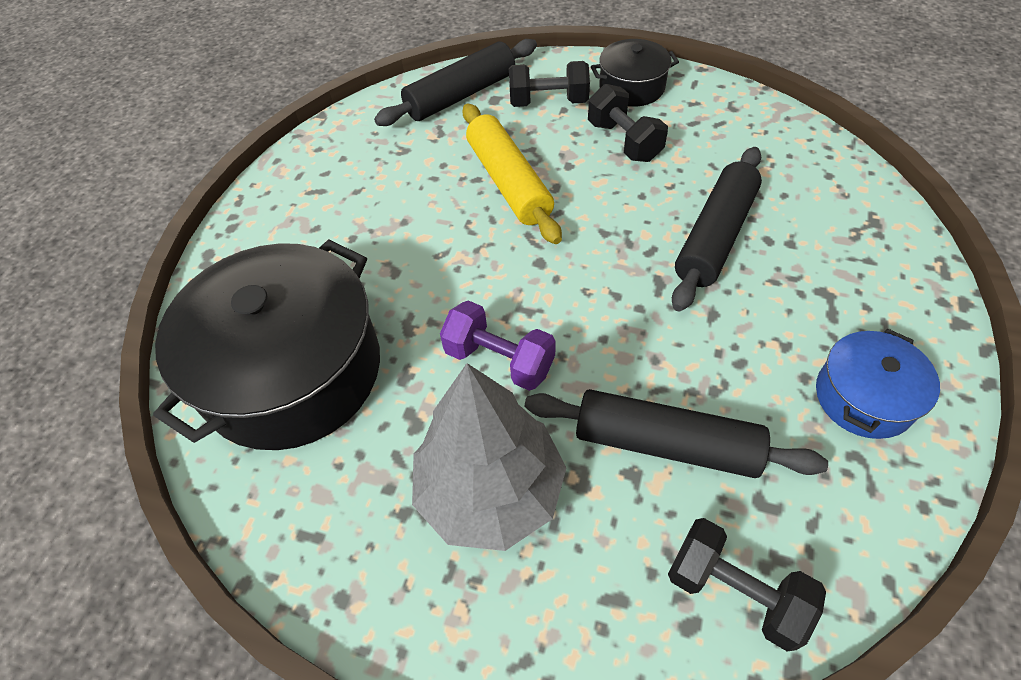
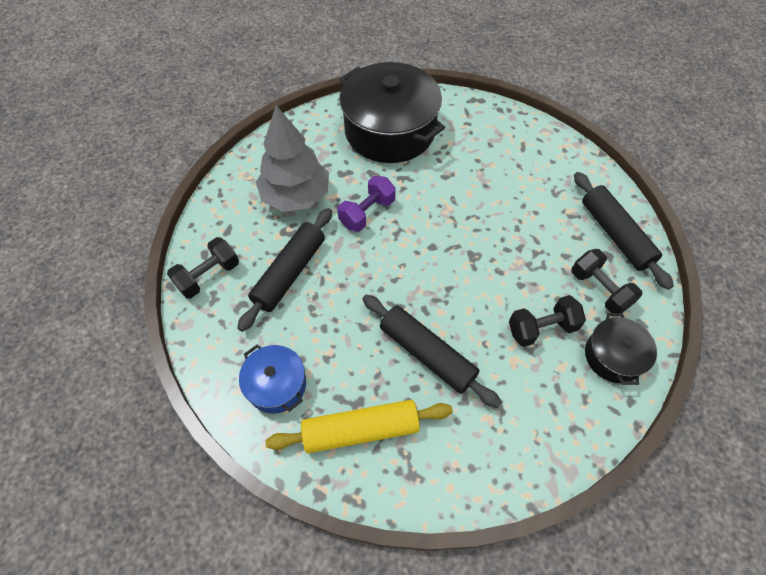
camera: 100 degrees right, 5 degrees up
(508, 182) = (509, 245): yellow rolling pin -> yellow rolling pin (361, 430)
(548, 102) = (599, 290): black dumbbell -> black dumbbell turned 45 degrees counterclockwise

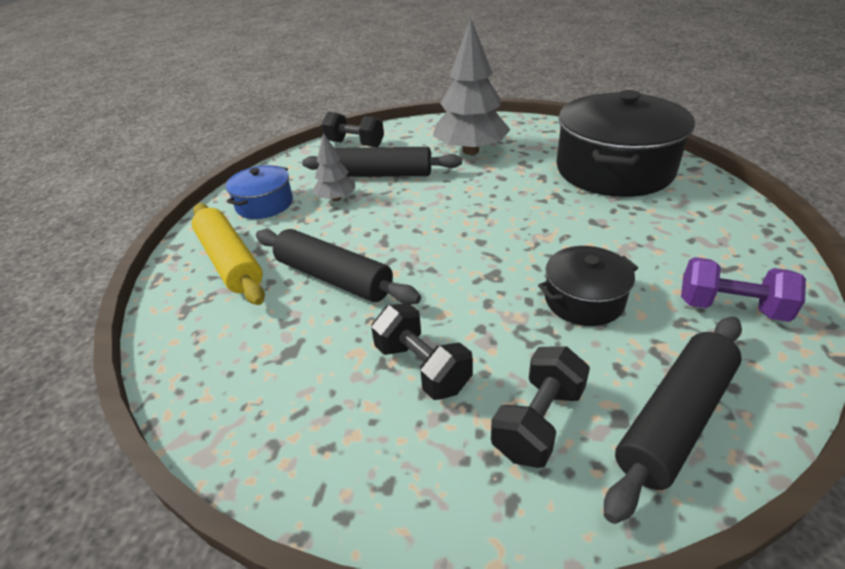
camera: 70 degrees right, 20 degrees down
(308, 321) = (336, 198): none -> grey tree
(367, 213) = (487, 190): purple dumbbell -> purple dumbbell (730, 307)
(427, 354) = (334, 278): black rolling pin -> black rolling pin turned 75 degrees counterclockwise
(613, 356) = (419, 470): black pot -> black pot (584, 300)

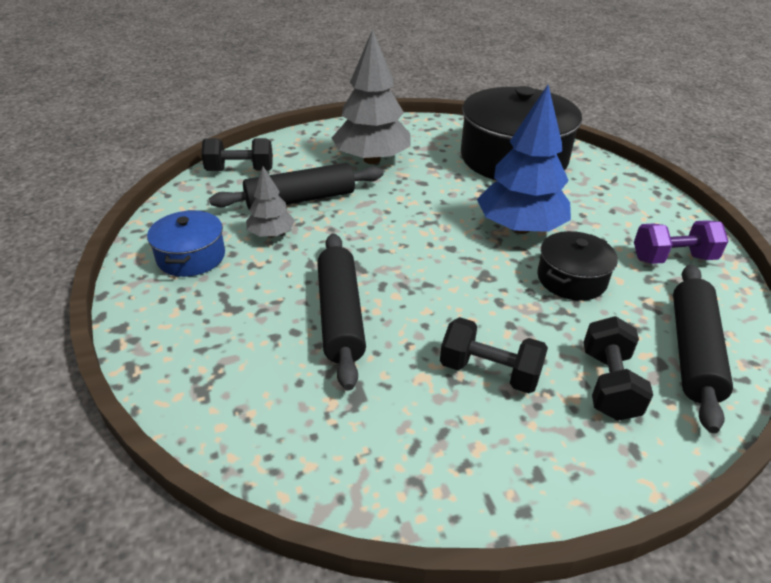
camera: 30 degrees left, 0 degrees up
(230, 261) = (208, 327): yellow rolling pin -> none
(334, 278) = (340, 315): black rolling pin -> black rolling pin turned 75 degrees clockwise
(567, 237) = (520, 228): none -> blue tree

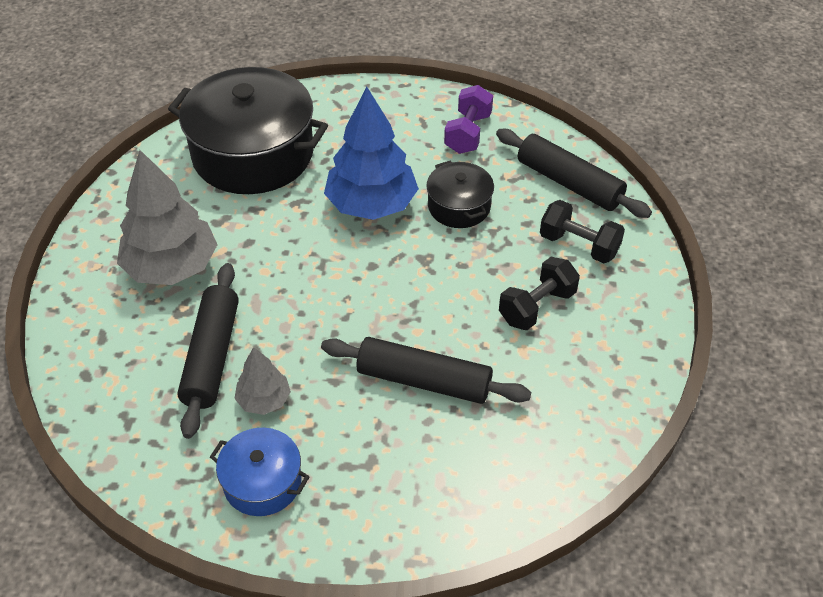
camera: 65 degrees left, 10 degrees up
(240, 170) = (106, 398): black dumbbell -> none

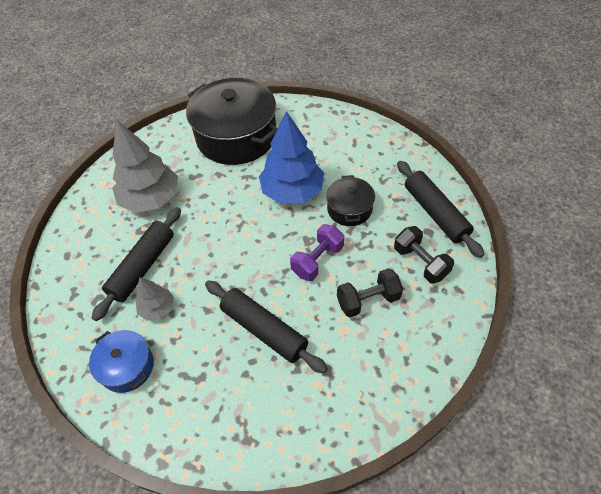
camera: 25 degrees right, 5 degrees up
(468, 133) = (381, 158): purple dumbbell -> purple dumbbell (317, 260)

